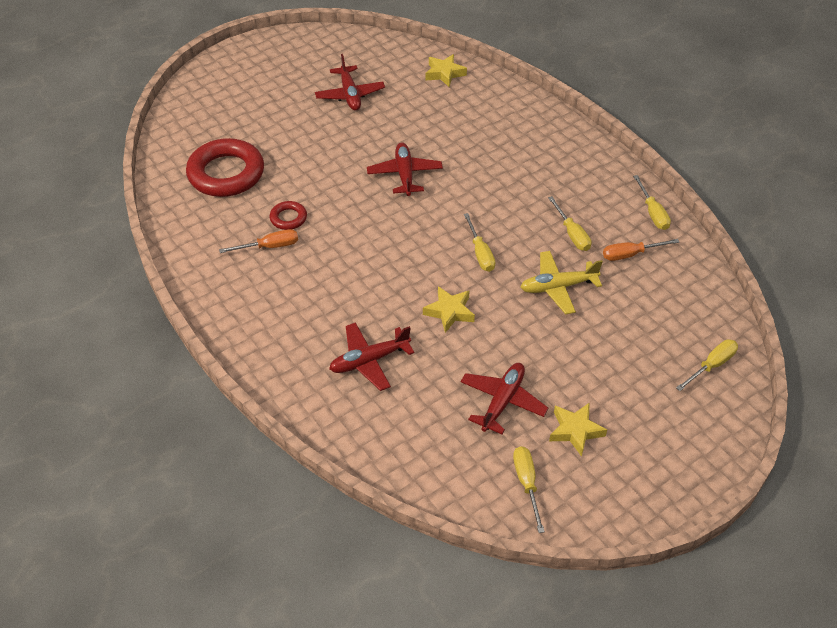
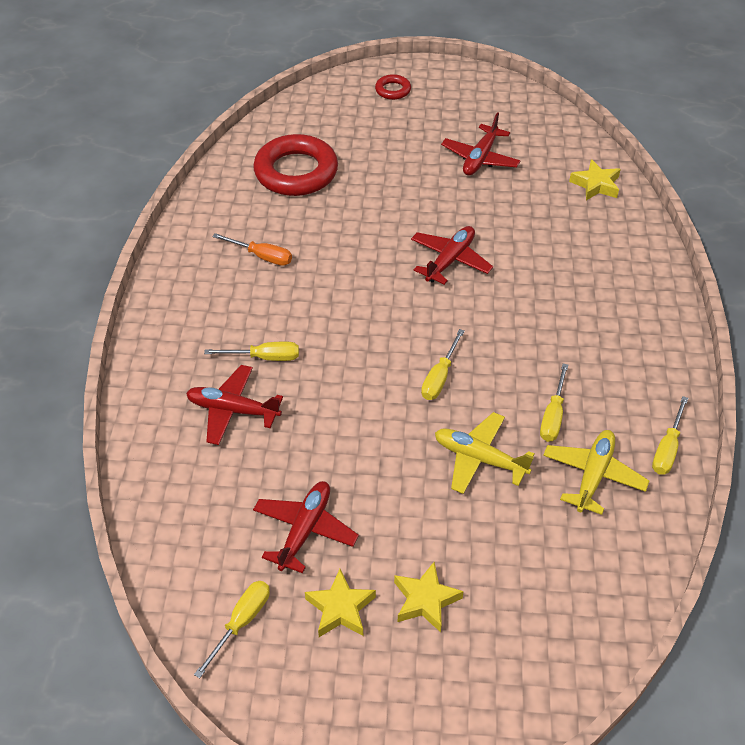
camera: 40 degrees right, 0 degrees up
(288, 218) = (304, 240): red ring -> red ring (393, 90)
(449, 312) = (350, 413): yellow star -> yellow star (425, 600)
(502, 401) = (305, 530): red plane -> red plane turned 45 degrees counterclockwise
(630, 254) = (593, 476): orange screwdriver -> yellow plane
(711, 365) = (554, 649): yellow screwdriver -> yellow screwdriver (264, 357)

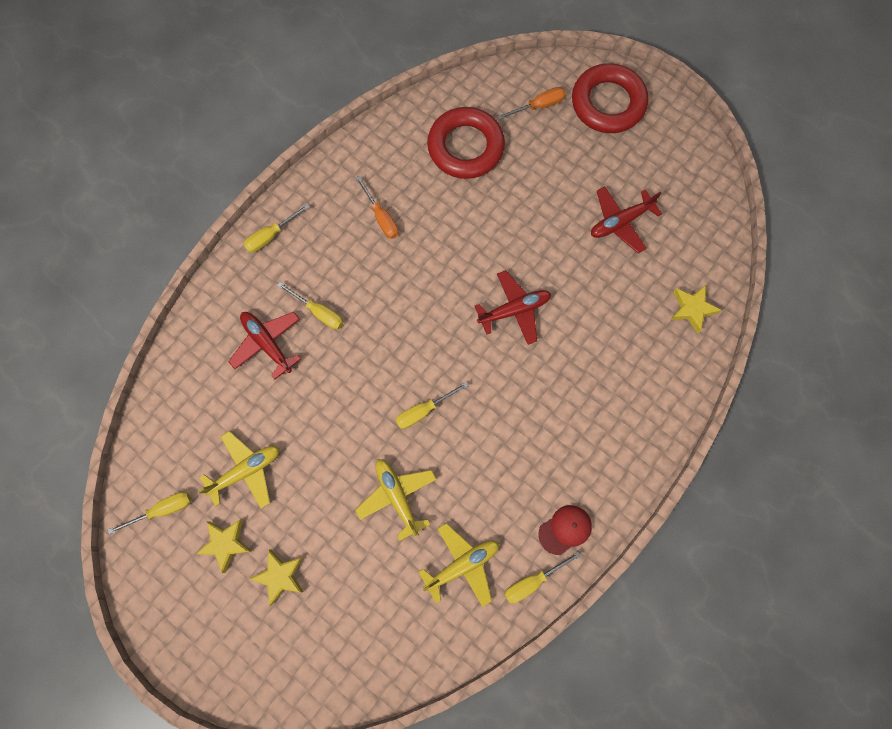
camera: 35 degrees right, 25 degrees up
(305, 530) = (245, 471): red plane -> yellow plane
(335, 117) = (538, 106): none -> orange screwdriver
(393, 90) = (608, 103): red ring -> red ring, size x2.15
(553, 416) = (475, 498): yellow screwdriver -> yellow screwdriver (271, 236)
(654, 392) = (565, 529): none -> red cap

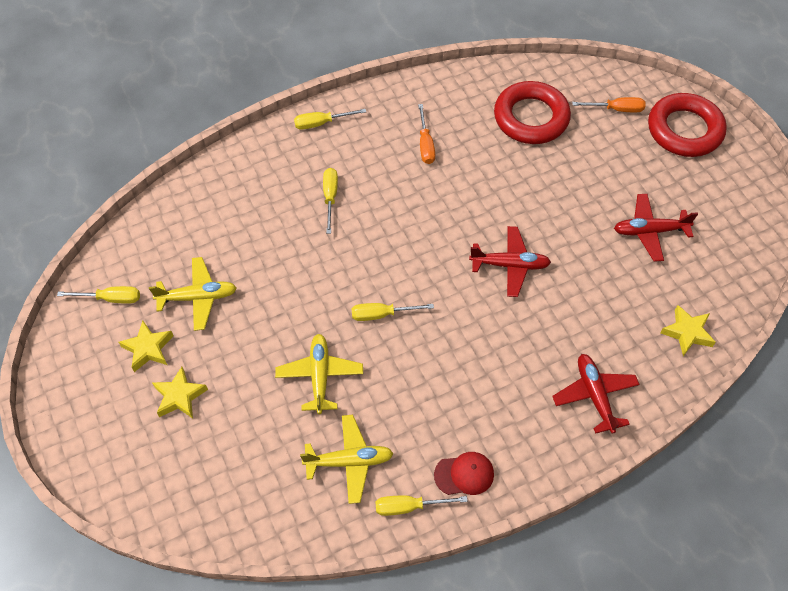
camera: 25 degrees right, 15 degrees down
(267, 343) = (272, 204): red plane -> red plane (594, 395)
(318, 312) = (330, 197): yellow screwdriver -> yellow screwdriver turned 150 degrees counterclockwise

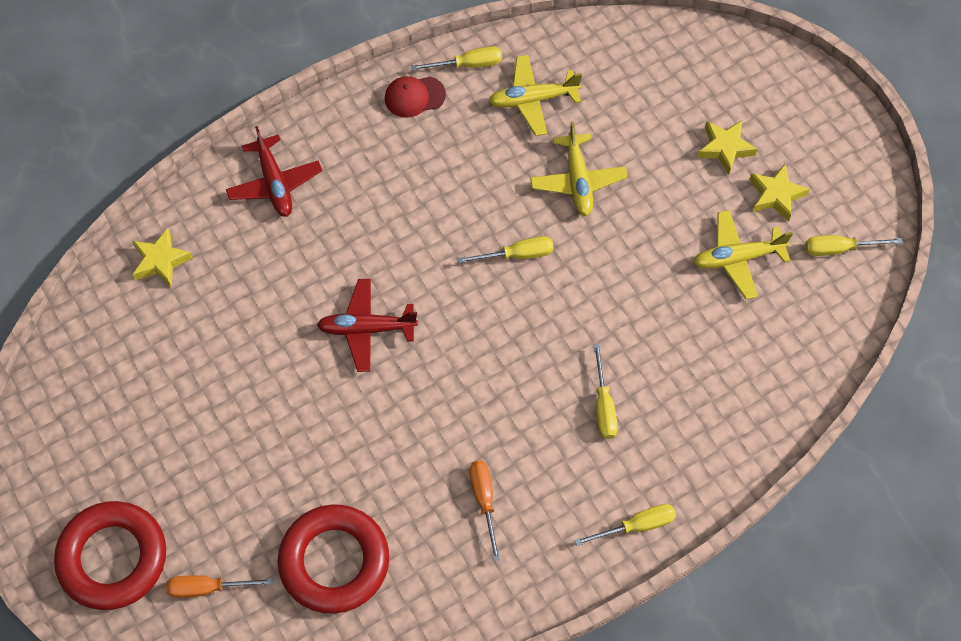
camera: 175 degrees right, 5 degrees up
(650, 231) = (186, 390): red plane -> none

